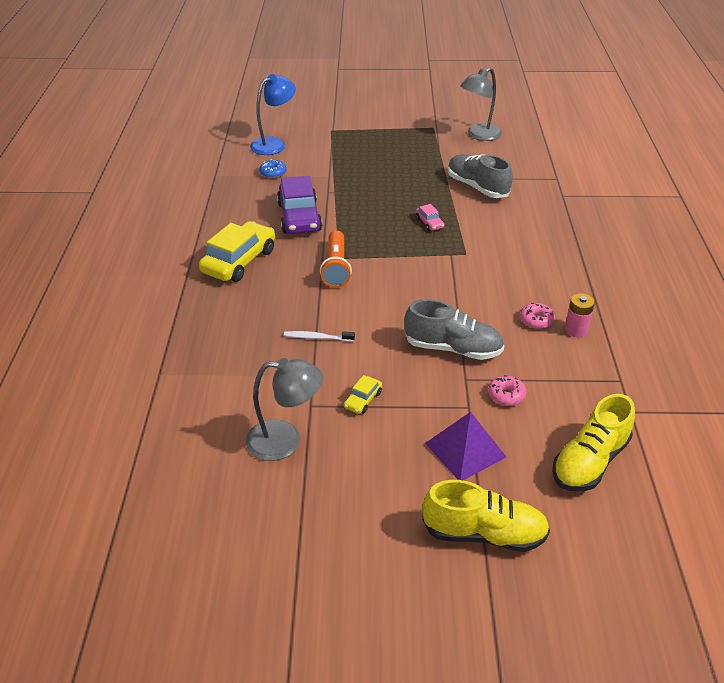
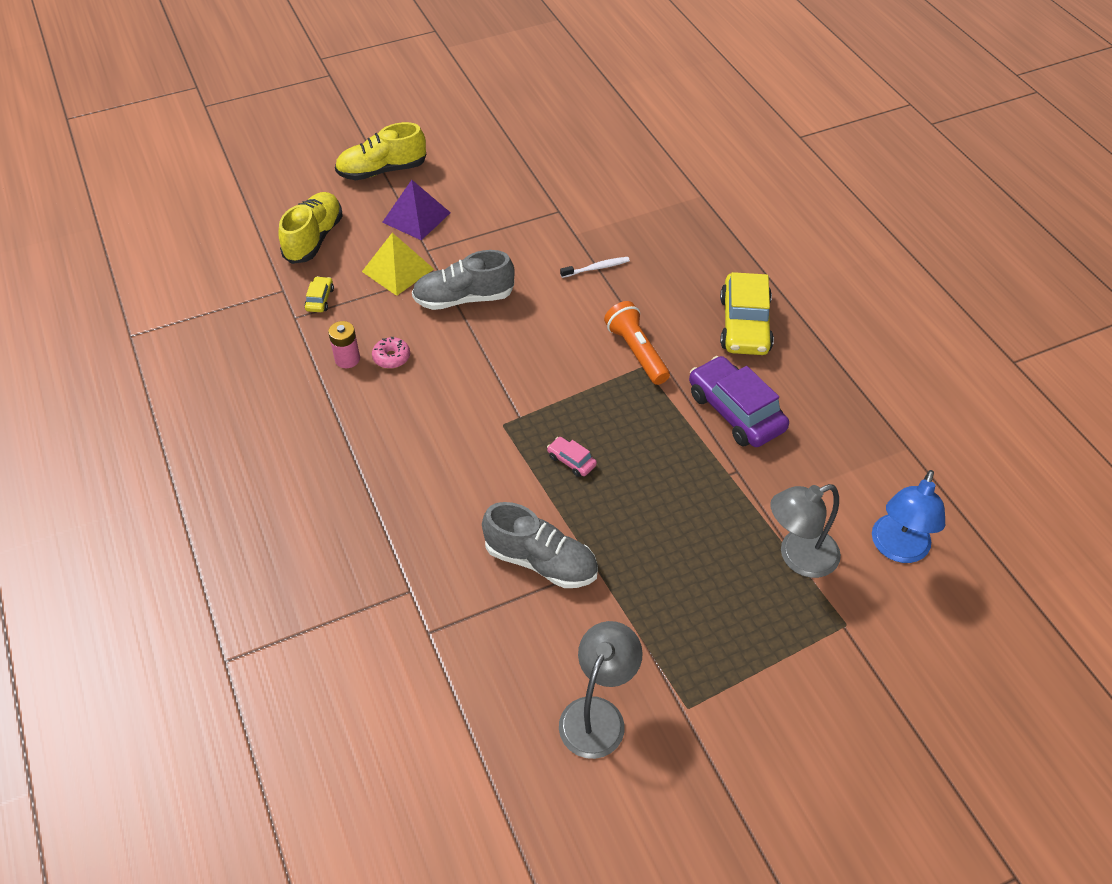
camera: 155 degrees right, 10 degrees up
(273, 173) = (839, 481): blue donut -> none
(285, 441) = (559, 181): grey lamp -> grey lamp (798, 557)
(363, 400) = (519, 228): yellow car -> yellow car (320, 299)
(506, 395) = (398, 270): pink donut -> yellow pyramid

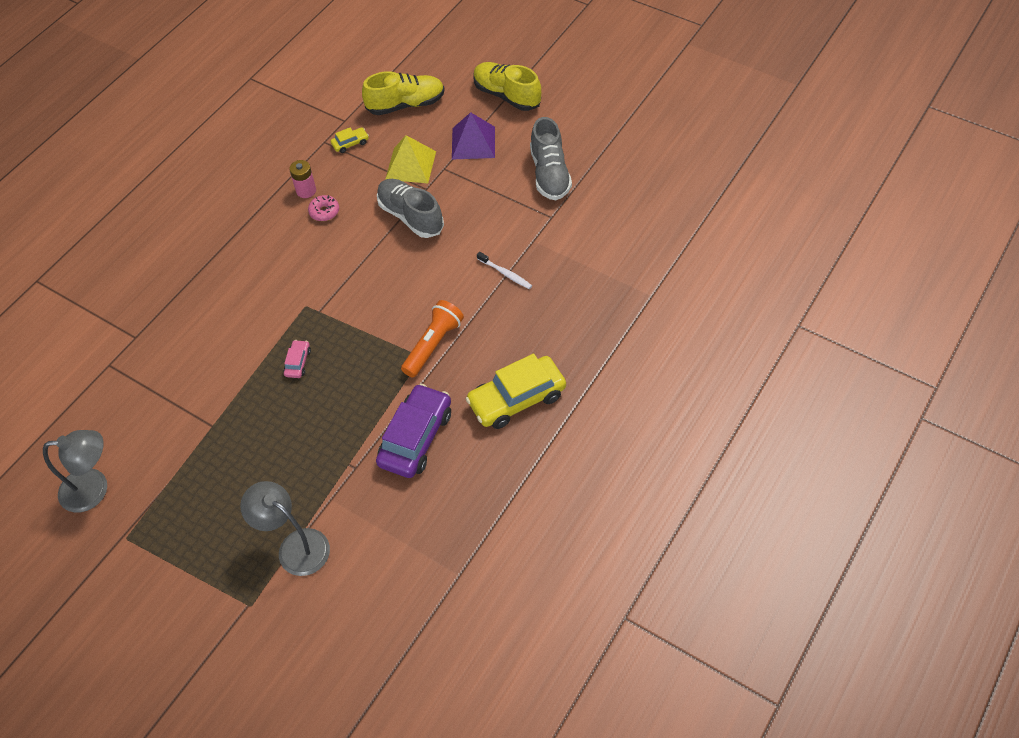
camera: 60 degrees right, 5 degrees up
(541, 561) = (199, 393): grey shoe -> grey shoe (550, 174)
(897, 549) = (344, 611): blue lamp -> none

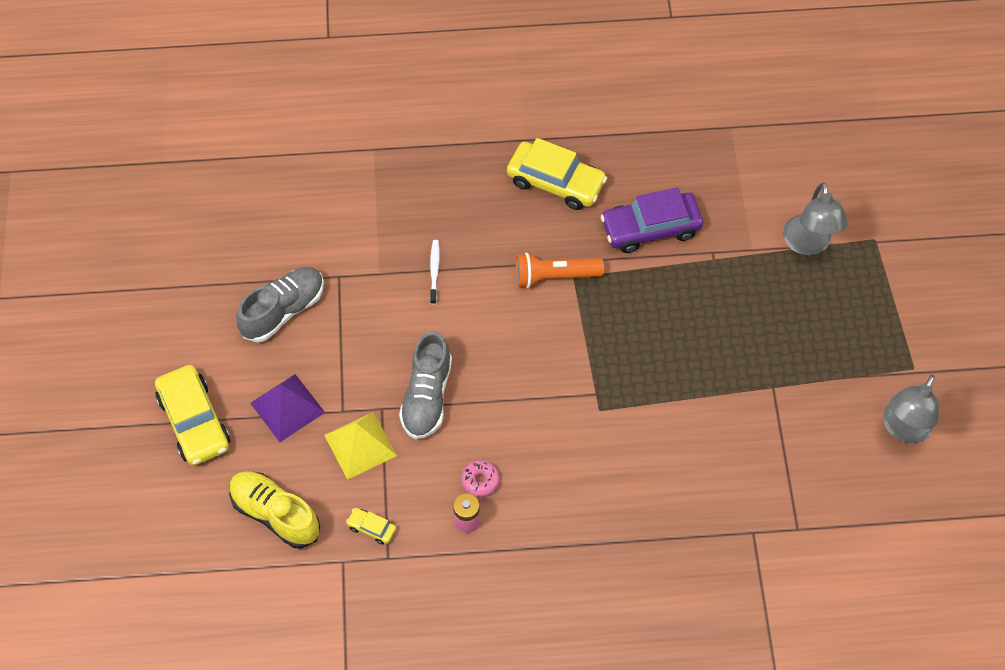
camera: 130 degrees left, 5 degrees up
(94, 489) = (903, 429): grey lamp -> grey lamp turned 105 degrees counterclockwise
(298, 362) = (659, 369): pink car -> none
(507, 95) = (194, 421): yellow shoe -> yellow car

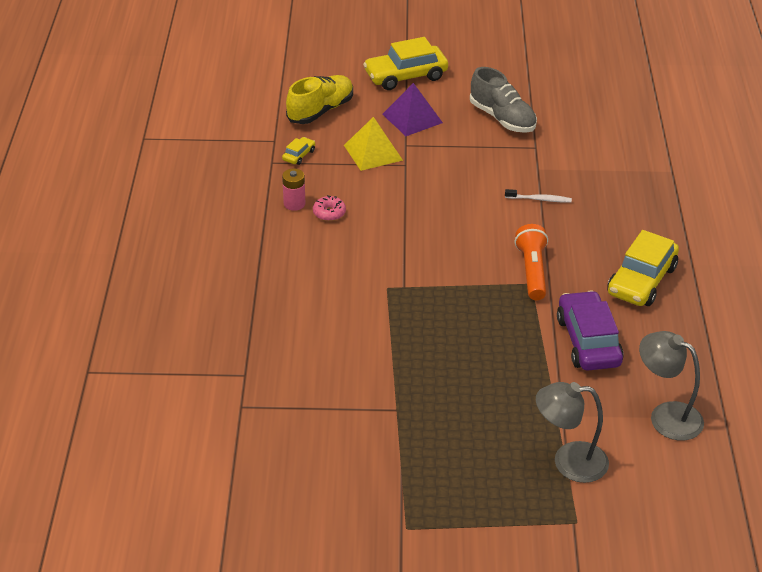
camera: 95 degrees right, 20 degrees down
(427, 397) = (413, 189): grey shoe -> none
(903, 429) = (333, 506): grey lamp -> grey lamp (666, 416)

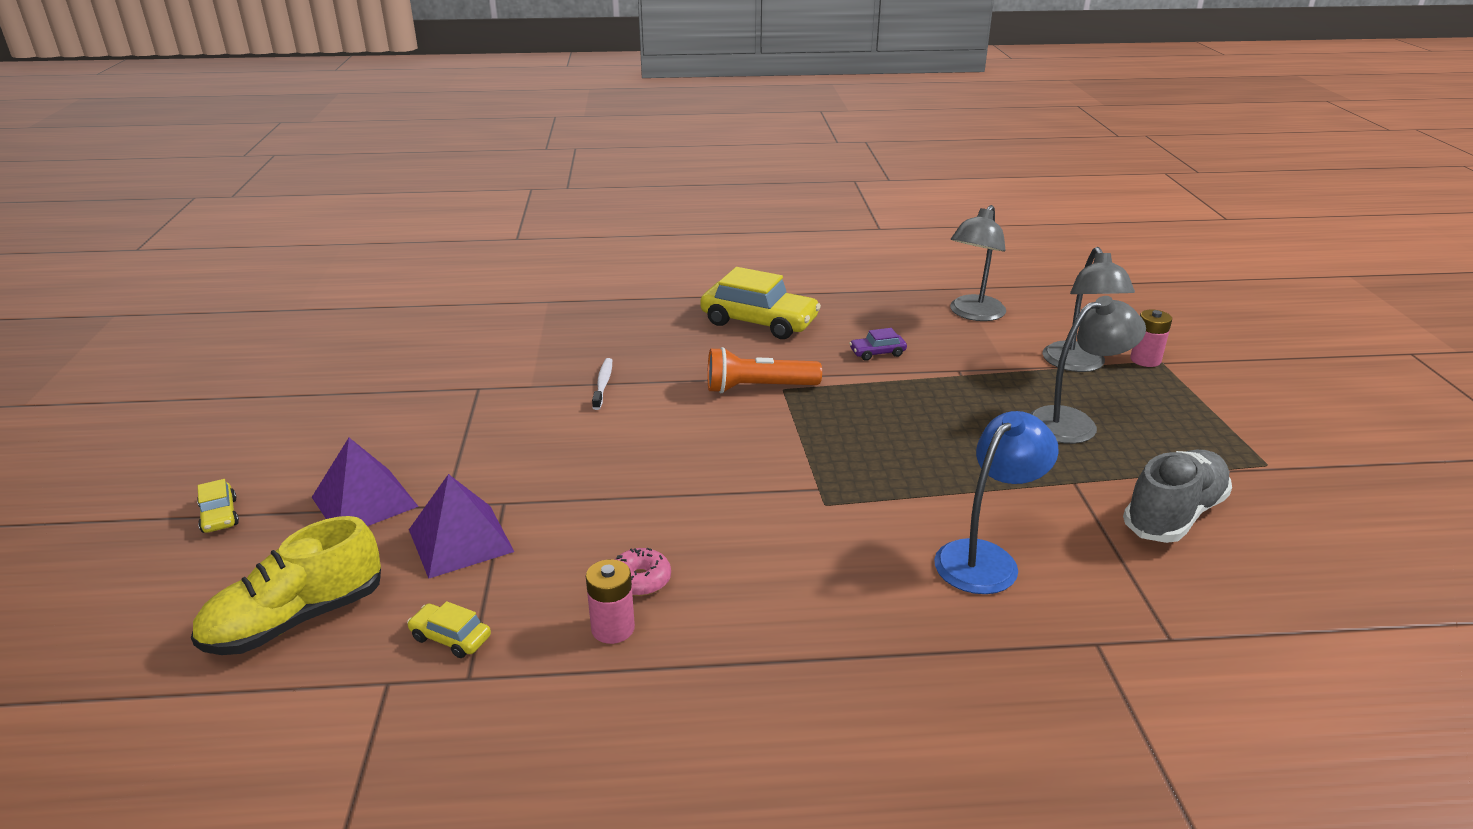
camera: 95 degrees left, 10 degrees down
(321, 110) = (296, 620): yellow shoe -> yellow shoe turned 75 degrees counterclockwise
(323, 347) = (986, 558): none -> blue lamp
(373, 152) = (461, 540): yellow pyramid -> purple pyramid
(406, 76) = (219, 515): yellow car -> yellow car, size x0.45
(474, 432) = (1074, 422): none -> grey lamp
(502, 118) = (395, 415): grey shoe -> grey shoe (1174, 514)
(577, 512) = (1145, 360): none -> pink battery
(588, 341) = (877, 353): purple car -> purple car, size x0.45

